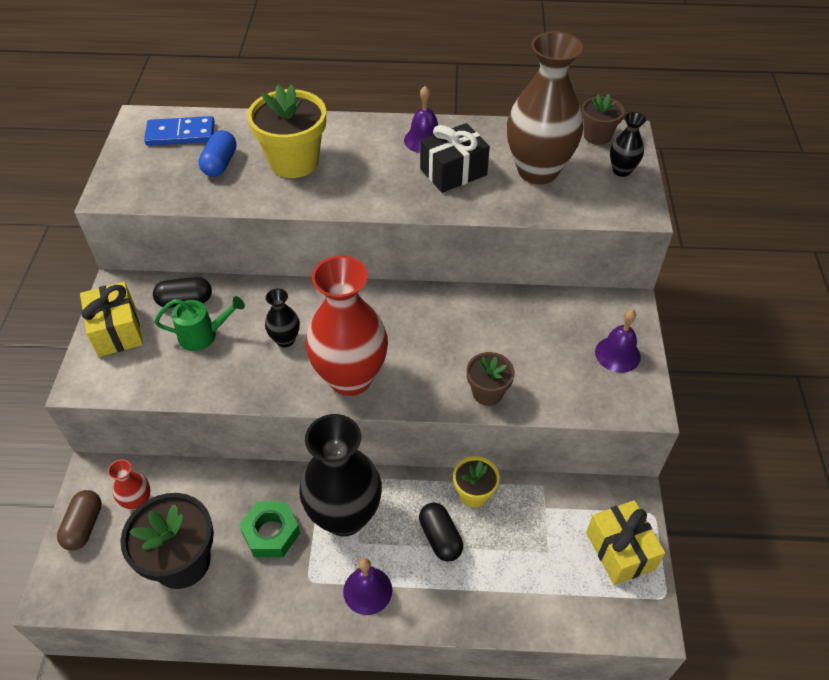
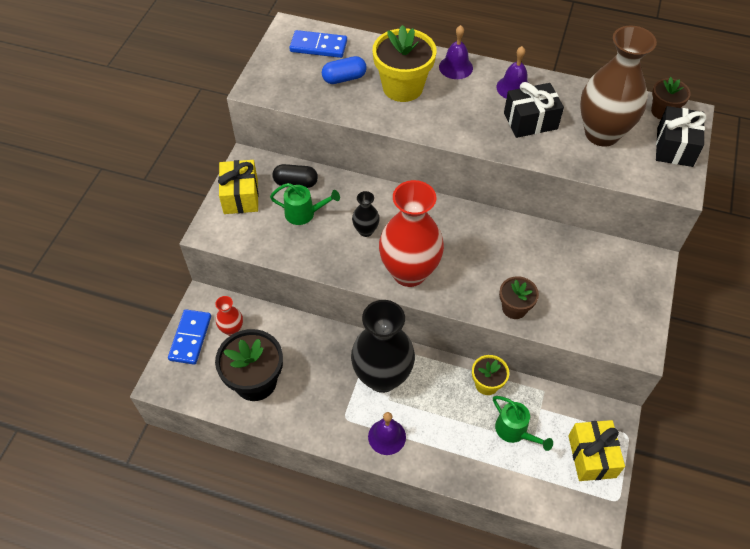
camera: 15 degrees right, 5 degrees up
(84, 526) = (190, 338): brown capsule -> blue domino
(220, 164) = (344, 78): blue capsule -> blue capsule turned 45 degrees clockwise
(271, 533) = (324, 376): green nut -> none
(440, 538) = (451, 411): black capsule -> none
(522, 543) = (515, 431): none -> green watering can
(617, 354) = (630, 300): purple bell -> purple bell (456, 67)
(621, 170) = (674, 147): black vase -> black gift

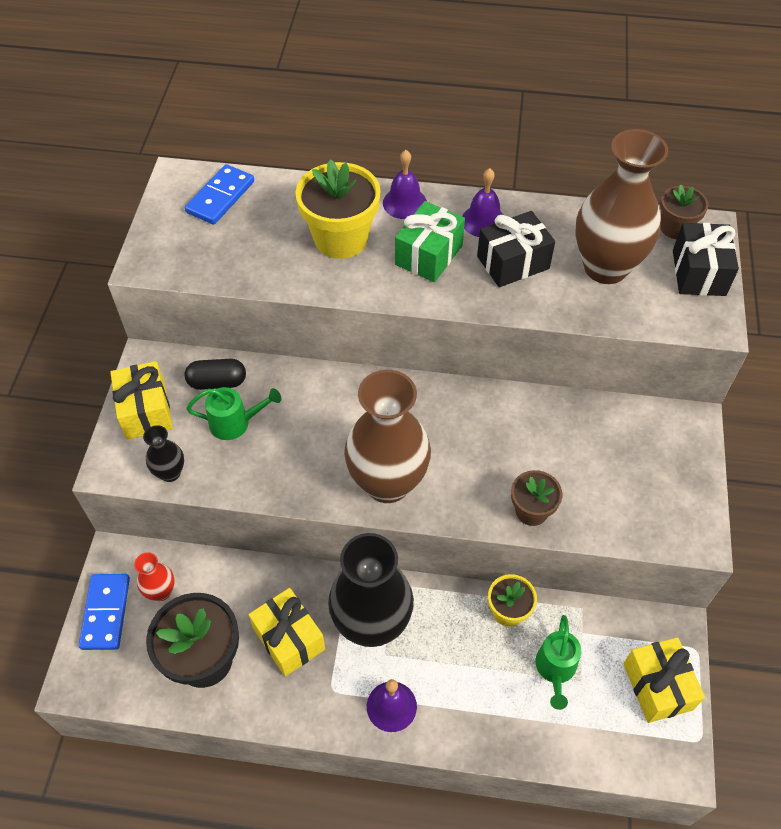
camera: 10 degrees left, 0 degrees up
(318, 46) = (220, 197): blue domino -> blue domino turned 60 degrees counterclockwise
(319, 377) = (289, 639): none -> yellow gift
(344, 78) = (262, 236): blue capsule -> none
(366, 230) = (321, 434): black vase -> black vase (170, 473)
(409, 272) = (387, 483): red vase -> brown vase
(467, 107) = (429, 255): none -> green gift
(515, 431) = (555, 670): green watering can -> green watering can turned 60 degrees clockwise

